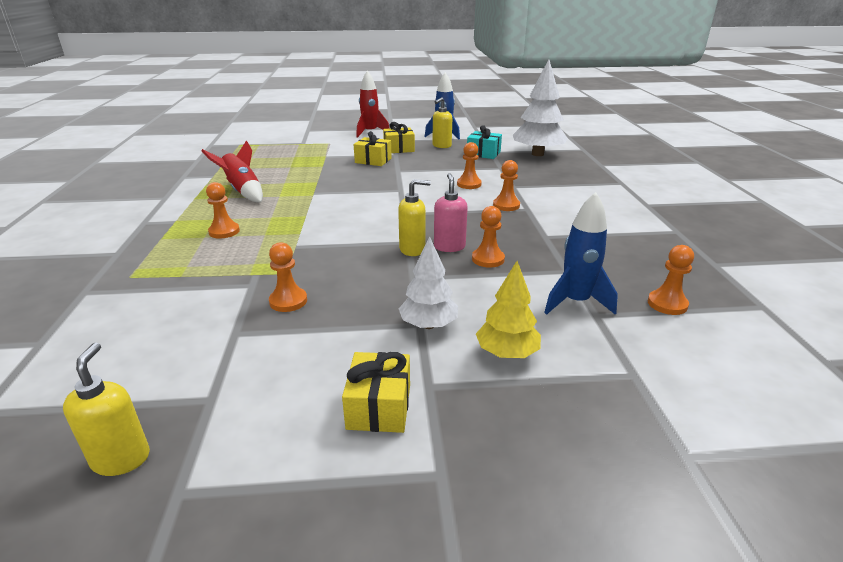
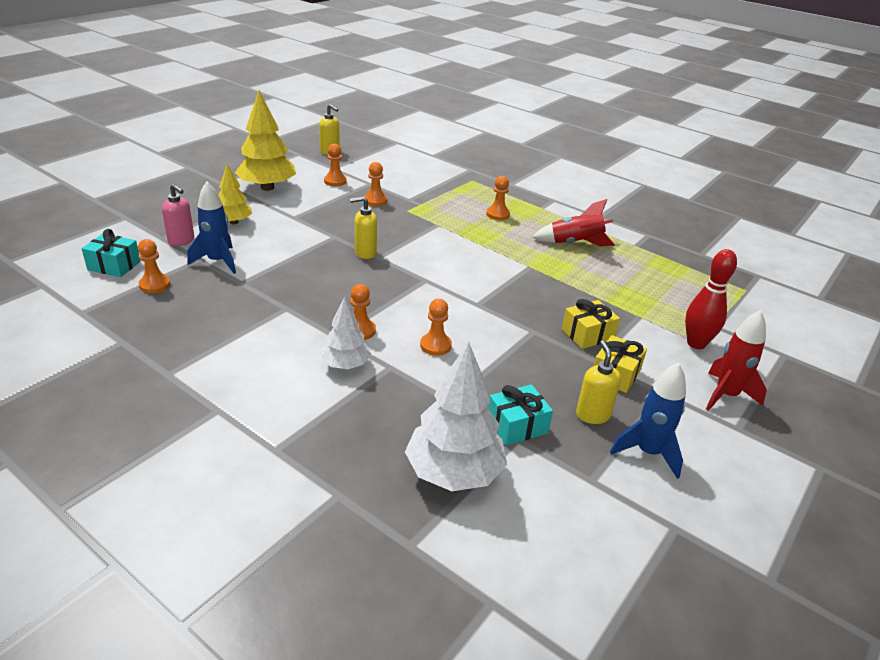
camera: 130 degrees right, 5 degrees up
(332, 143) = (696, 343): none -> red bowling pin
(379, 406) = (267, 187): yellow gift -> yellow tree
(412, 249) = (365, 253): yellow soap dispenser -> yellow soap dispenser turned 45 degrees clockwise
(428, 325) = (288, 218): white tree -> white tree (345, 365)
(449, 247) = (345, 265): pink soap dispenser -> pink soap dispenser (181, 241)
(488, 259) = (306, 267): orange pawn -> orange pawn (335, 181)
(718, 352) = (114, 265): none -> turquoise gift

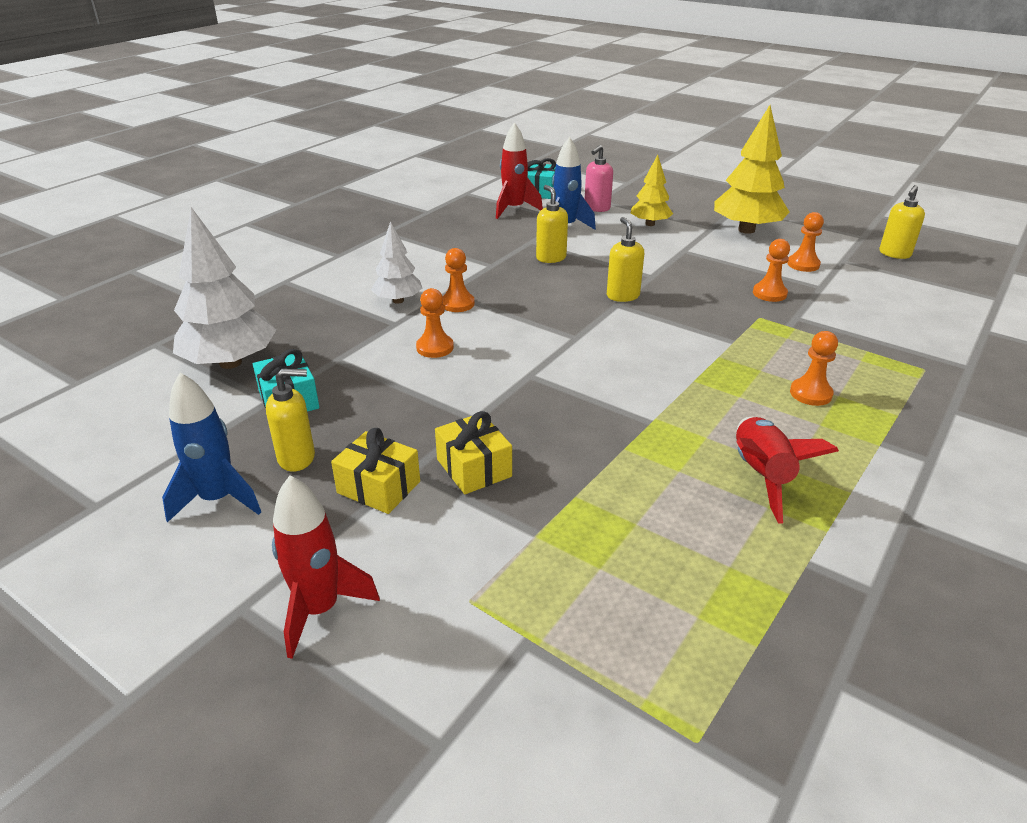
camera: 90 degrees right, 0 degrees up
(155, 285) = (514, 209): orange pawn -> red rocket
(283, 276) = (551, 258): none -> yellow soap dispenser
(696, 343) = (464, 597): red bowling pin -> none

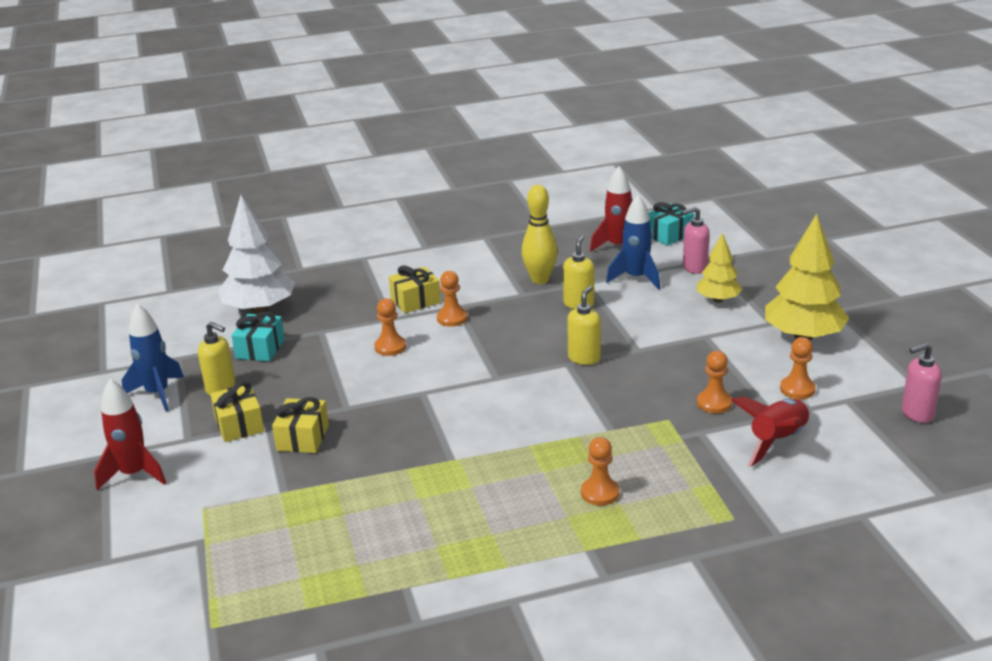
camera: 40 degrees right, 5 degrees down
(398, 300) = (415, 301): white tree -> yellow gift
(488, 250) = (540, 280): none -> yellow bowling pin
(761, 475) = (465, 527): red rocket -> red rocket (777, 441)
(894, 254) = (917, 413): yellow soap dispenser -> pink soap dispenser

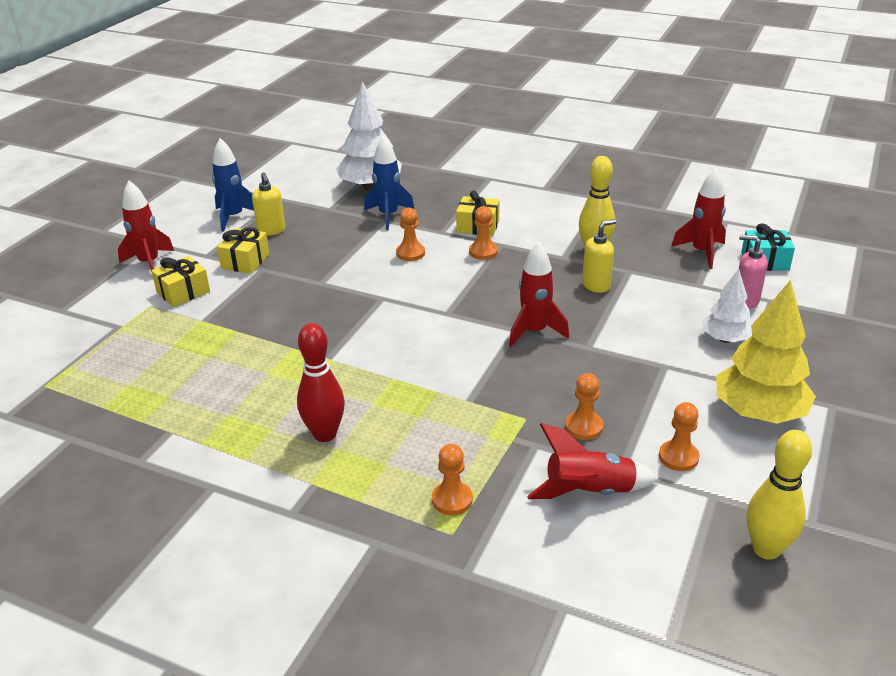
camera: 40 degrees right, 5 degrees up
(260, 349) = (331, 215): turquoise gift -> none
(303, 438) = (266, 290): yellow gift -> yellow gift (183, 292)
(541, 512) = (325, 434): none -> red bowling pin
(584, 358) = (534, 332): yellow soap dispenser -> red rocket
(600, 493) = (385, 446): orange pawn -> orange pawn (452, 500)
(636, 278) = (677, 286): blue rocket -> blue rocket (388, 216)
(718, 300) = (725, 339): yellow tree -> white tree
(917, 413) = (766, 549): pink soap dispenser -> yellow bowling pin

